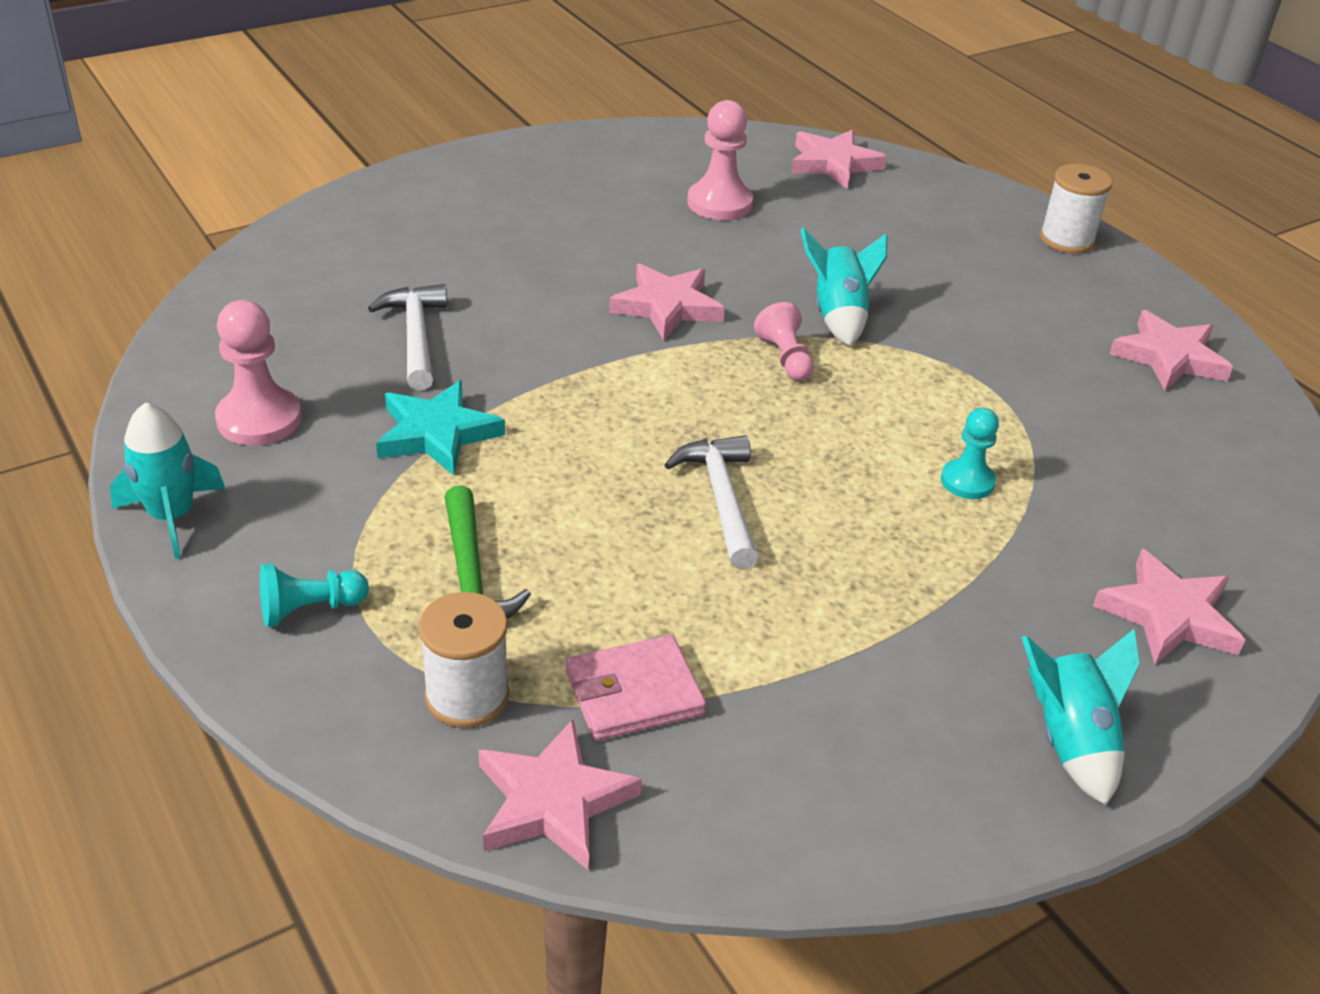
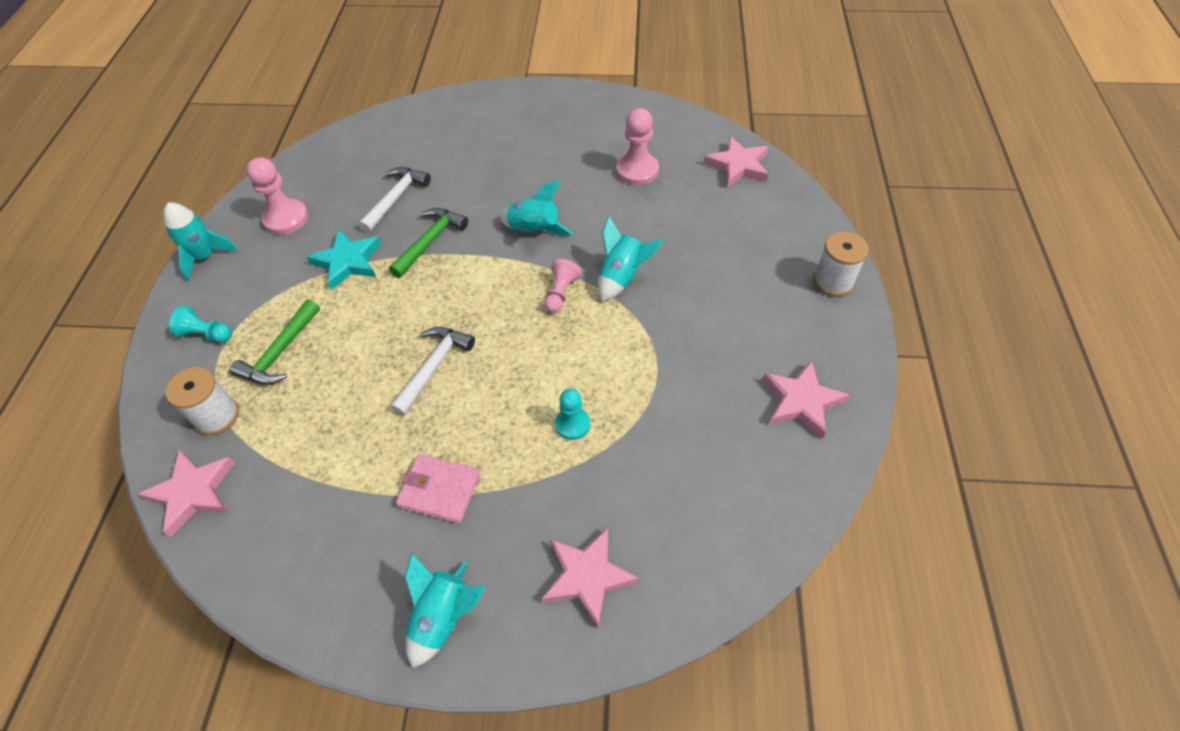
camera: 40 degrees right, 15 degrees up
(534, 367) = (430, 241): none -> green hammer
(634, 693) = (280, 456): pink wallet -> pink wallet (439, 490)
(667, 307) = (534, 231): pink star -> turquoise rocket

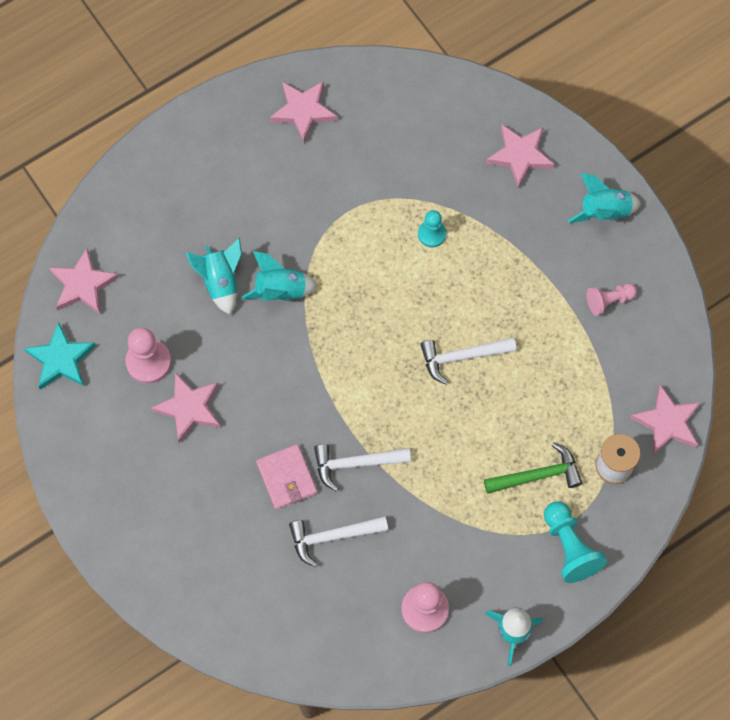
camera: 130 degrees left, 15 degrees up
(206, 334) = (569, 547): turquoise pawn -> turquoise pawn, size x1.56
(348, 262) = (425, 509): turquoise star -> turquoise star (61, 359)
(430, 241) = (355, 464): green hammer -> white hammer
(439, 490) = (540, 276): pink wallet -> pink wallet (287, 478)
(534, 231) = (282, 391): turquoise rocket -> turquoise rocket (221, 282)
(561, 293) = (330, 322): pink pawn -> pink pawn (609, 301)
(577, 174) = (189, 408): none -> pink star
(833, 282) = (174, 145): white spool -> none

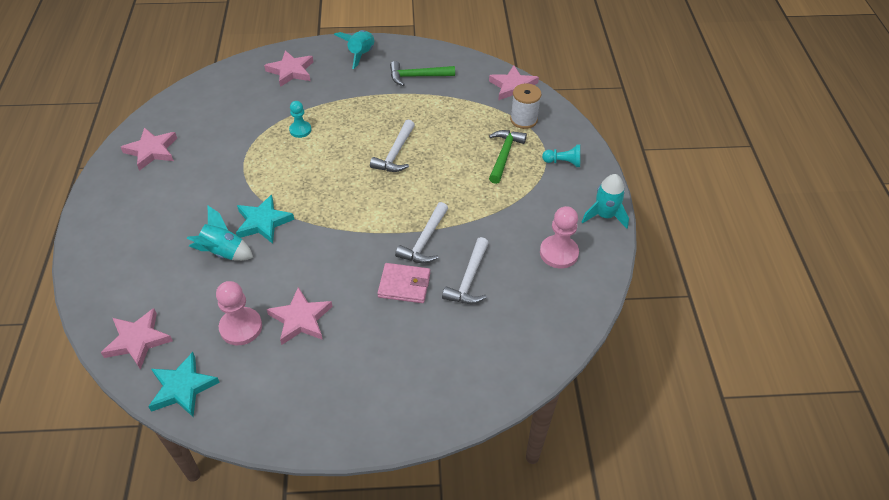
camera: 60 degrees left, 20 degrees down
(280, 291) = (263, 222): turquoise rocket -> turquoise star
(569, 547) = (563, 162): turquoise pawn -> turquoise pawn, size x0.64
(609, 301) = (417, 76): pink pawn -> green hammer

